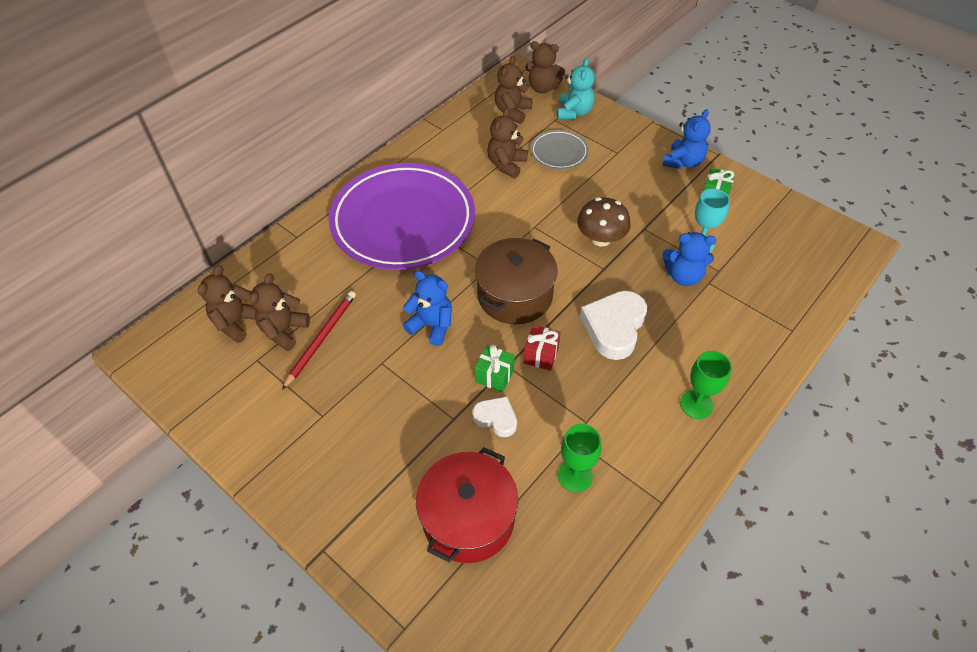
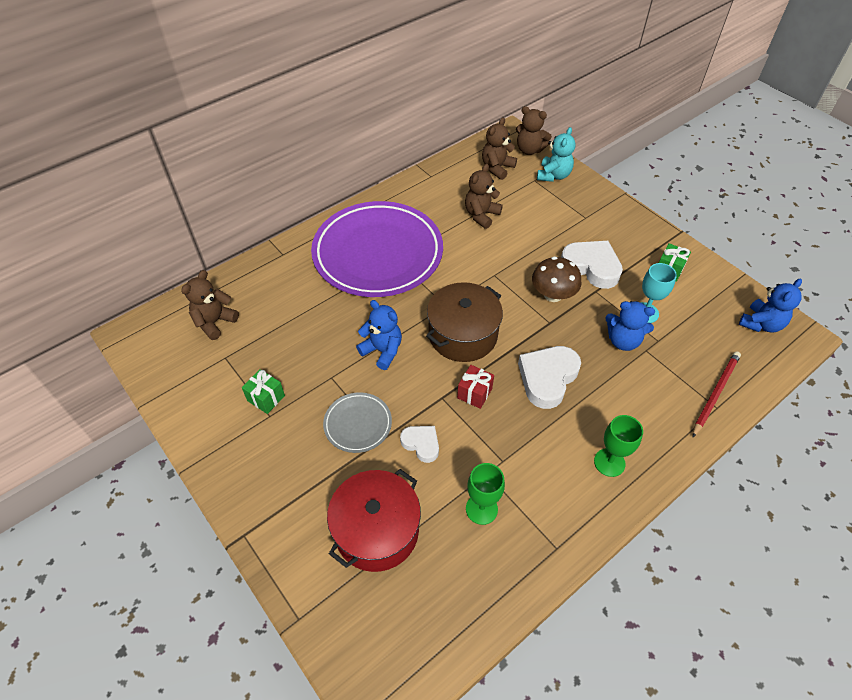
camera: 10 degrees right, 0 degrees up
(284, 331) = (253, 335): brown teddy bear -> none
(321, 339) = (284, 347): red pencil -> red pencil (715, 393)
(494, 376) = (428, 405): green gift -> green gift (266, 398)
(559, 152) = (531, 210): grey plate -> grey plate (358, 424)
(634, 204) = (591, 267): none -> white heart
(683, 162) = (645, 234): blue teddy bear -> blue teddy bear (761, 324)

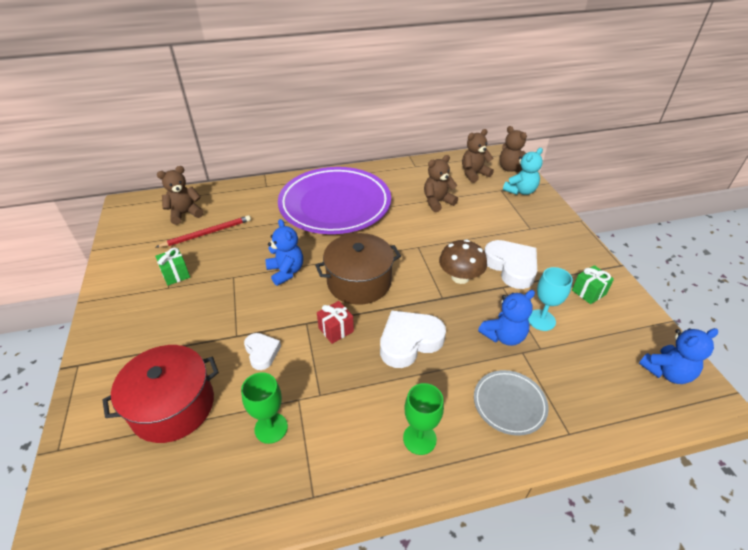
camera: 25 degrees right, 10 degrees down
(358, 424) = (225, 318): grey plate -> grey plate (509, 404)
(623, 341) = (503, 336): blue teddy bear -> blue teddy bear turned 75 degrees counterclockwise
(715, 393) = (575, 419): red pencil -> red pencil (207, 233)

